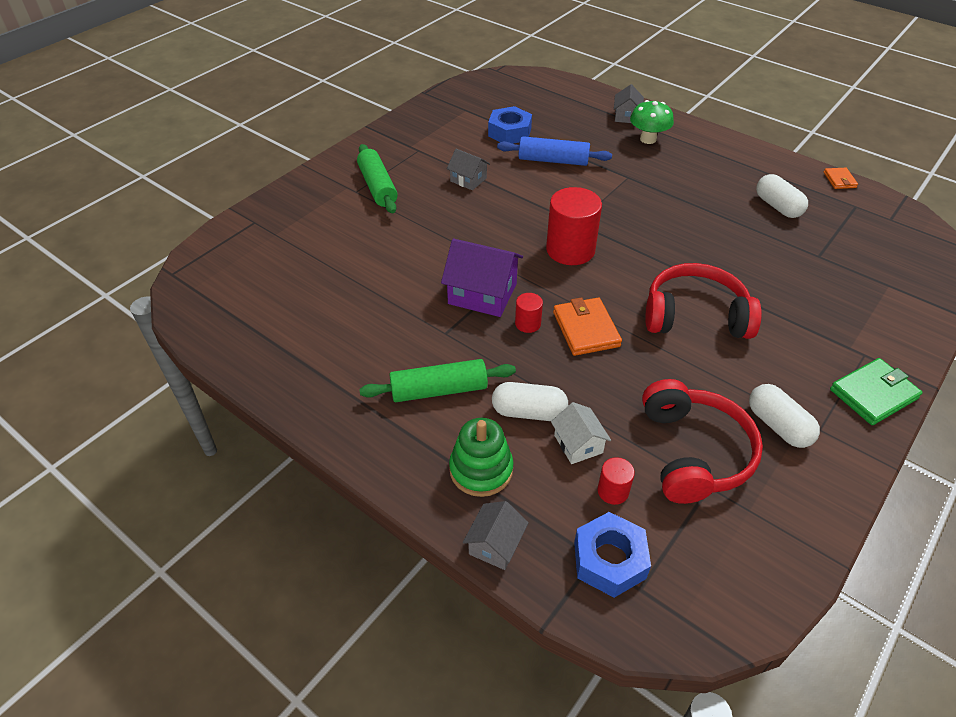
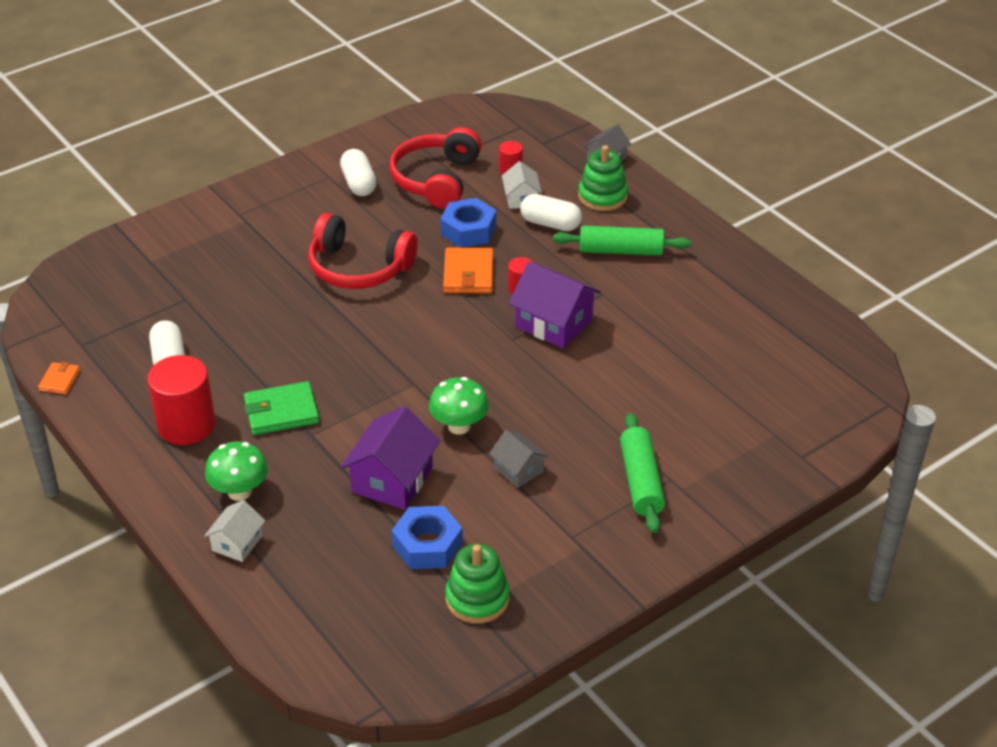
camera: 165 degrees left, 5 degrees down
(466, 114) = (477, 599): none -> green stacking toy
(525, 199) = (459, 426): none -> green mushroom
(553, 160) = (392, 480): blue rolling pin -> purple house
(570, 250) = (439, 352): red cylinder -> red cylinder (186, 425)
(609, 560) = (533, 140): blue nut -> blue nut (468, 230)
(626, 116) = (237, 543): grey house -> white house
(873, 394) = (264, 189): green wallet -> green wallet (281, 412)

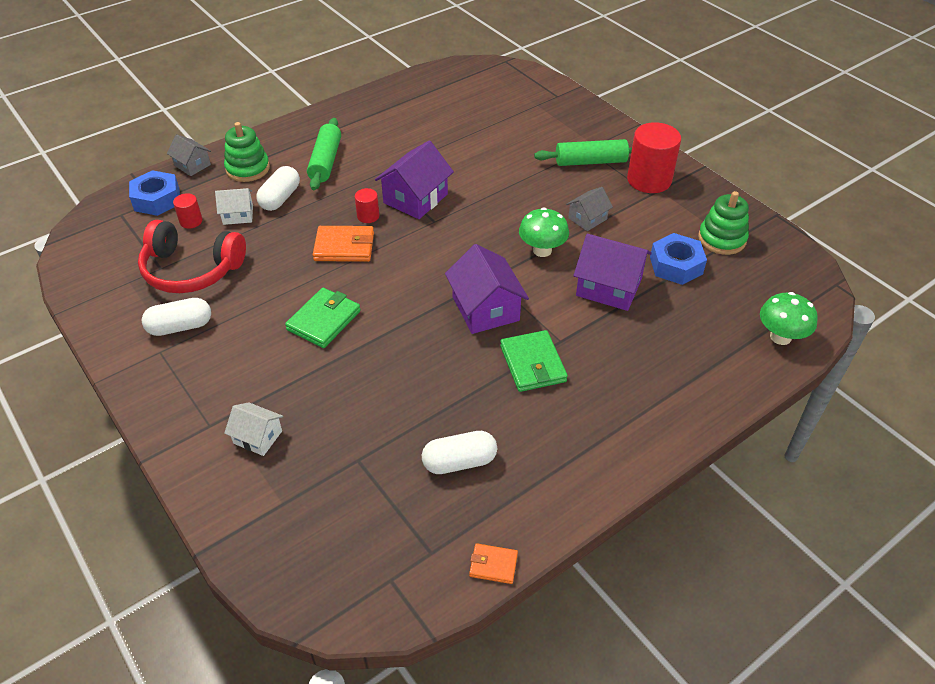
camera: 90 degrees left, 5 degrees up
(186, 425) = (556, 435): red cylinder -> red cylinder (649, 180)
(237, 543) = (701, 381): white house -> white house (257, 437)
(239, 492) = (639, 385): green mushroom -> green mushroom (780, 337)
(358, 268) = (324, 320): red headphones -> green wallet
(365, 379) = (485, 309): none -> purple house
(468, 230) = (278, 247): blue nut -> blue nut (157, 199)

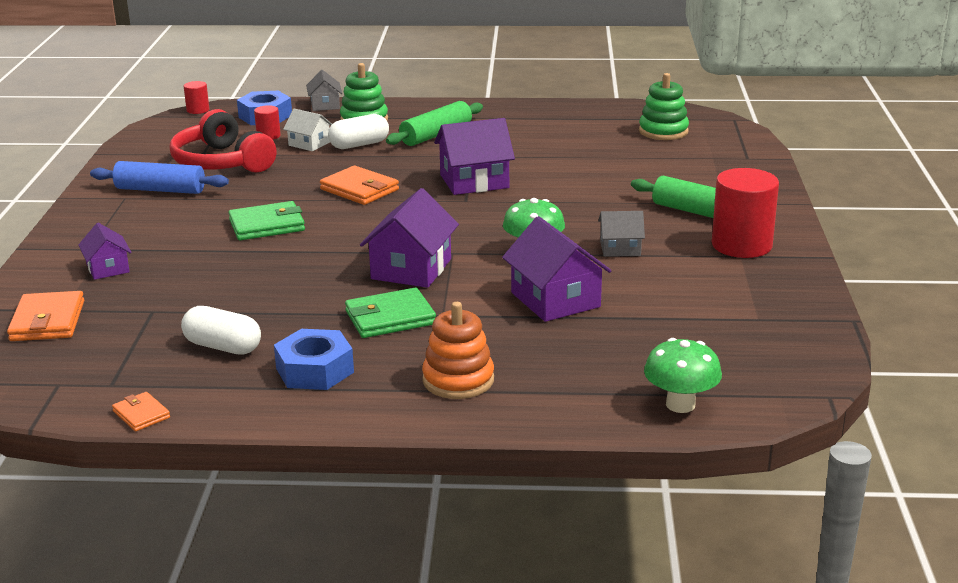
camera: 40 degrees right, 20 degrees down
(180, 327) = (160, 190): white capsule -> blue rolling pin
(257, 437) = (108, 268): white house -> purple house
(288, 523) = (47, 321): none -> orange wallet
(368, 216) = (412, 178): red cylinder -> red cylinder (198, 110)
(532, 364) = (390, 318): green wallet -> green wallet turned 45 degrees clockwise
(645, 394) = (458, 380): none -> orange stacking toy
(676, 265) = (656, 312): blue nut -> blue nut (315, 370)
(722, 239) = (747, 313): green stacking toy -> green stacking toy (663, 131)

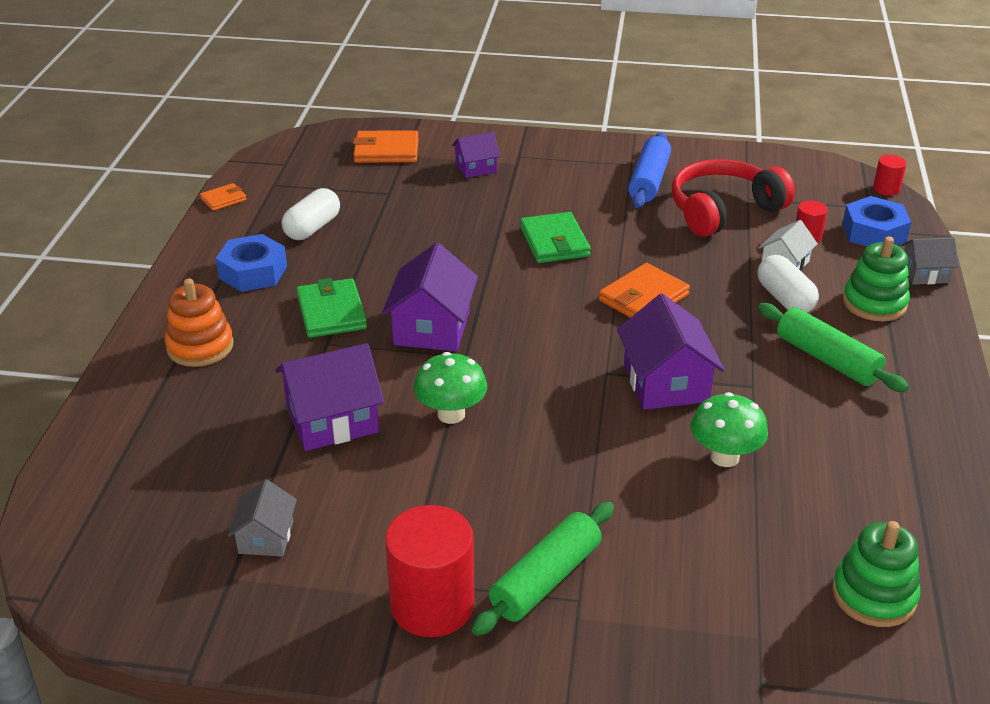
camera: 95 degrees right, 10 degrees up
(411, 269) = (432, 327): purple house -> purple house turned 75 degrees clockwise
(620, 248) = (447, 486): grey house -> grey house (266, 537)
(680, 404) = (87, 481): green mushroom -> green mushroom (724, 457)

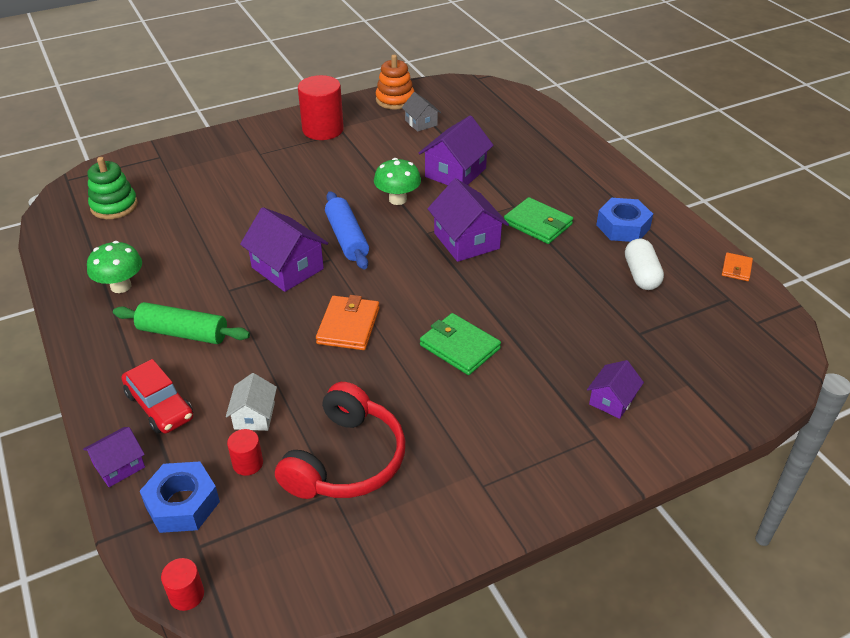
camera: 145 degrees right, 5 degrees up
(200, 347) = (576, 176): orange stacking toy -> orange stacking toy (395, 100)
(386, 151) = (709, 380): orange wallet -> none
(546, 579) = (280, 154): green rolling pin -> none
(649, 181) = (445, 467): blue rolling pin -> blue rolling pin (347, 238)
(724, 457) = (224, 239): green mushroom -> green mushroom (121, 286)
(784, 299) = (238, 375): white capsule -> none
(874, 303) = (159, 406): green stacking toy -> red car
(924, 274) = (119, 466): grey house -> purple house

